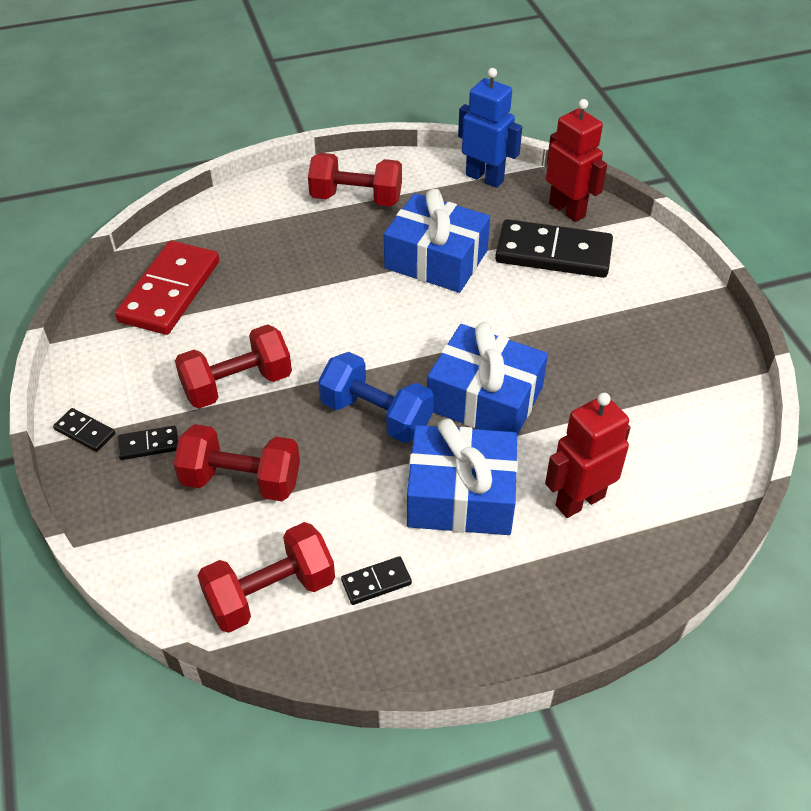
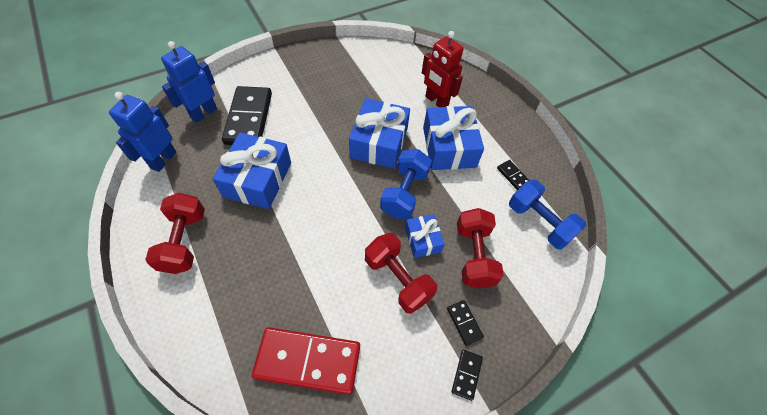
camera: 105 degrees left, 10 degrees up
(270, 593) = (539, 222): red dumbbell -> blue dumbbell
(288, 423) = (423, 240): none -> blue gift
(567, 210) = (203, 113): red robot -> blue robot

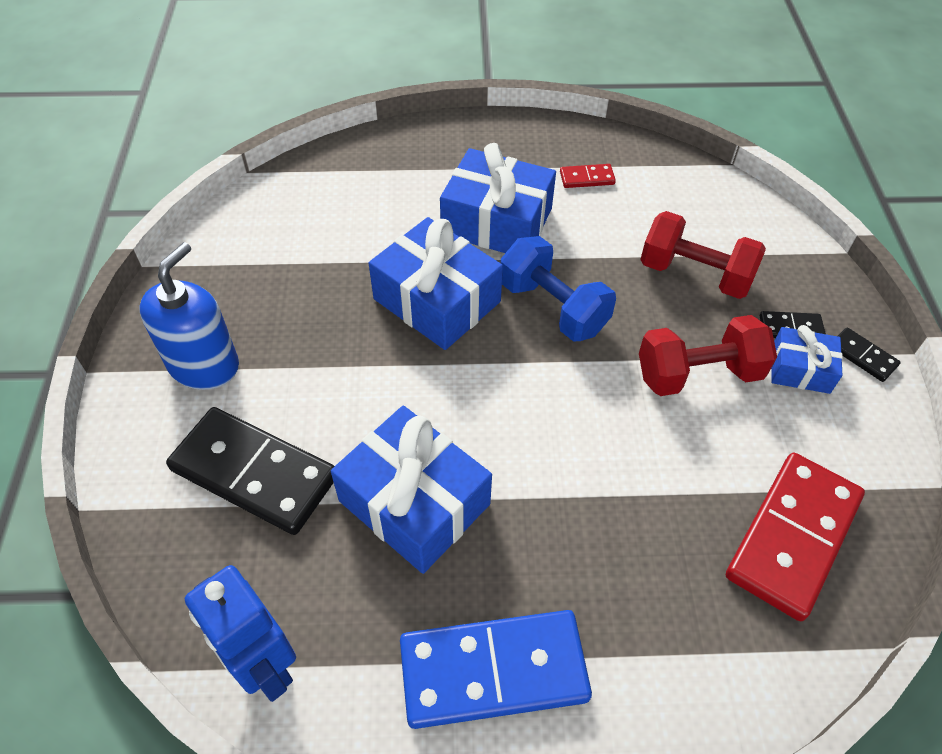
camera: 60 degrees left, 5 degrees down
(184, 241) = (493, 670): red dumbbell -> blue domino
(203, 113) = (183, 552): blue robot -> none
(295, 78) = (204, 365): none -> blue soap dispenser
(423, 240) = (645, 319): blue gift -> blue gift (800, 369)
(436, 101) = (398, 198): red robot -> none
(513, 176) = (587, 178): black domino -> red domino
(539, 222) = (672, 187): blue dumbbell -> none

